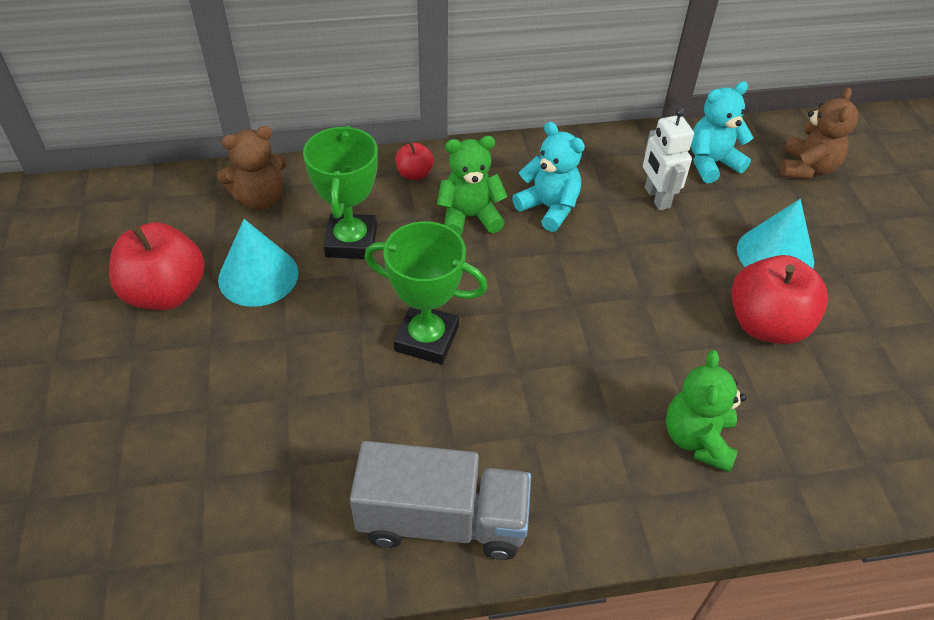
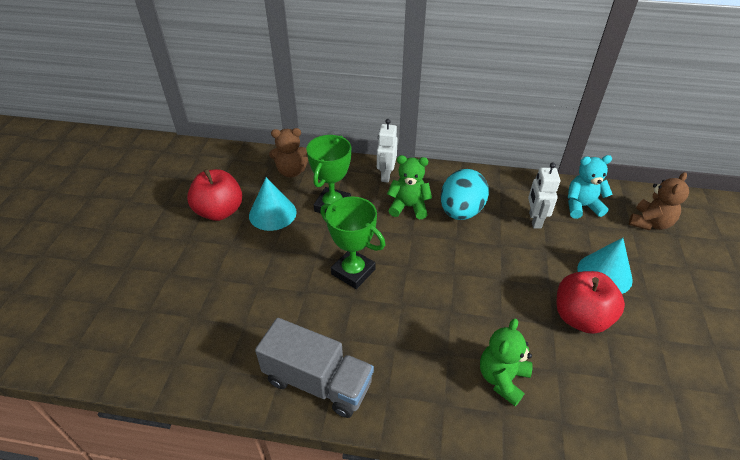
camera: 20 degrees right, 5 degrees down
(414, 174) = (386, 175): red apple -> white robot
(549, 208) = (461, 212): turquoise teddy bear -> turquoise egg

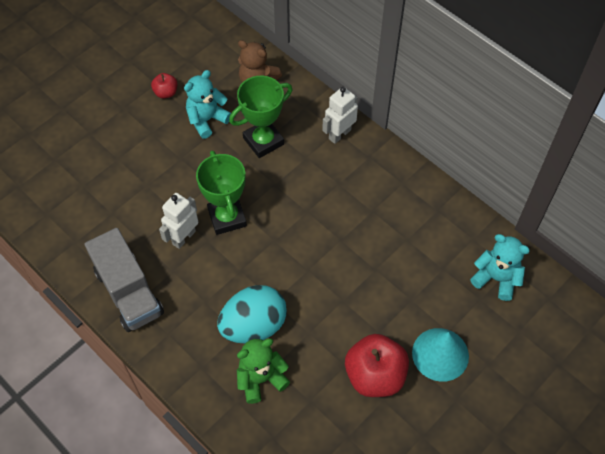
camera: 35 degrees right, 15 degrees up
(219, 211) = (166, 93): red apple -> red apple, size x0.50
(272, 213) = (207, 120): turquoise cone -> turquoise teddy bear
(408, 207) = (329, 181): green teddy bear -> none
(461, 212) = (372, 214): turquoise egg -> turquoise egg (253, 325)
(534, 220) = (433, 264): white robot -> white robot (183, 237)
(650, 223) = (545, 336): brown teddy bear -> none

